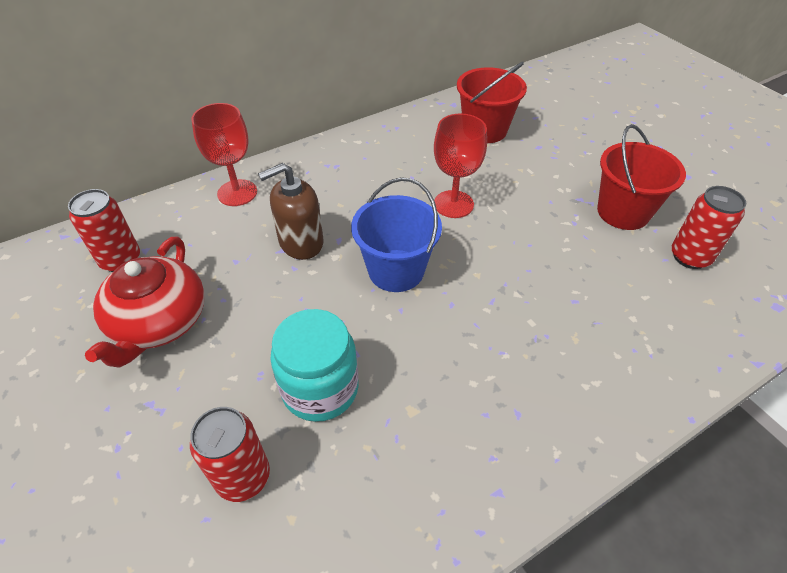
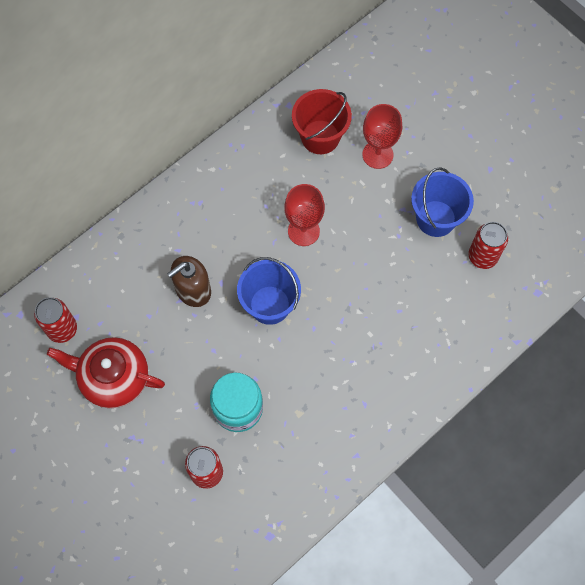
camera: 10 degrees left, 20 degrees up
(159, 322) = (113, 377): red teapot -> red teapot turned 105 degrees clockwise
(237, 193) = (127, 247): red goblet -> red goblet (377, 154)
(623, 212) = (436, 218): red bucket -> blue bucket

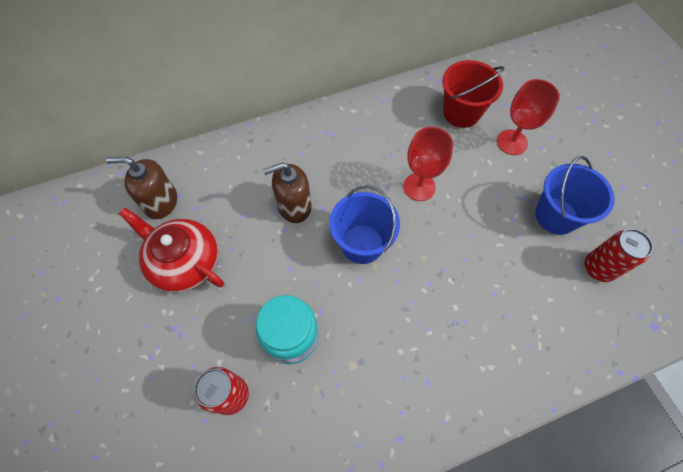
camera: 20 degrees right, 5 degrees down
(62, 329) = (161, 202): red can -> brown soap dispenser

